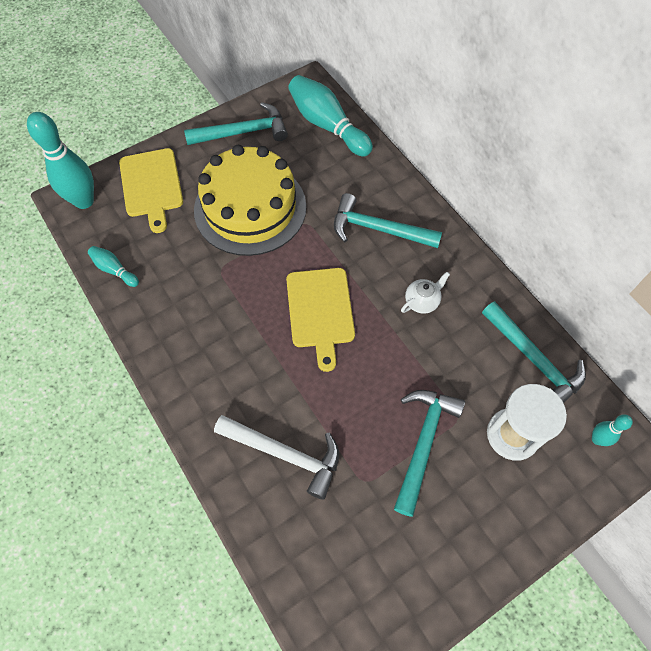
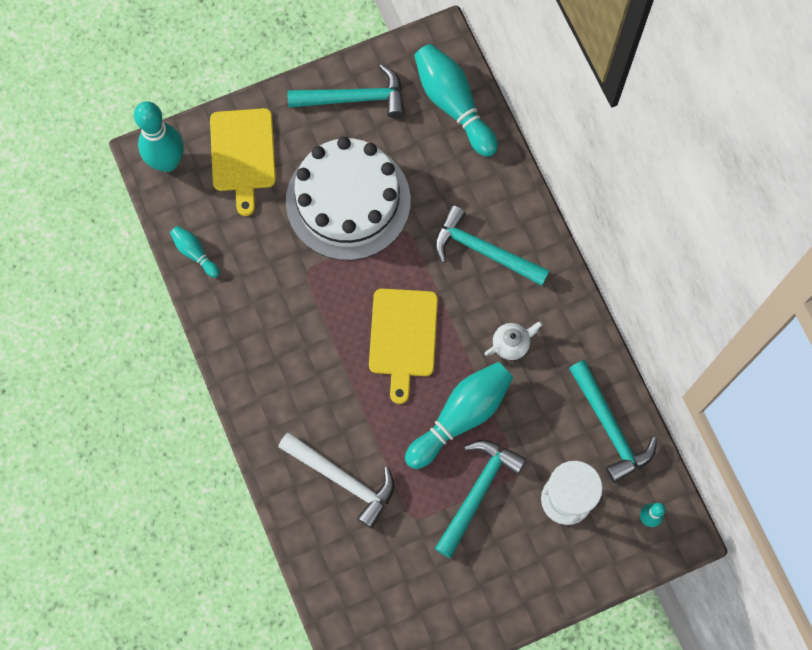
camera: 10 degrees right, 10 degrees up
(250, 208) = (348, 201): yellow cake -> white cake
(390, 373) = (461, 416): none -> turquoise bowling pin

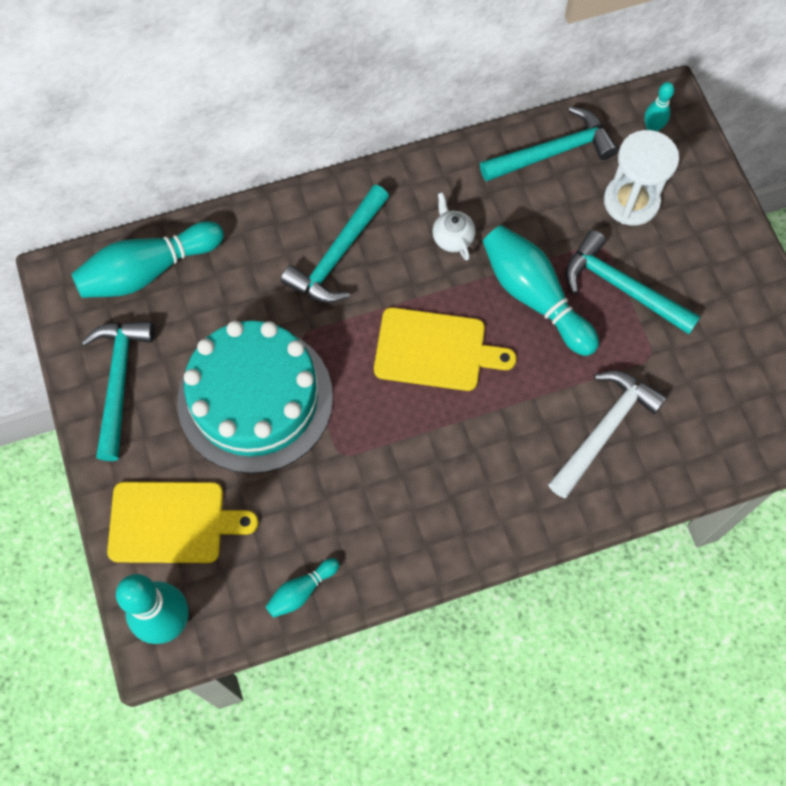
camera: 85 degrees left, 5 degrees down
(348, 201) = (255, 399): white cake -> turquoise cake

